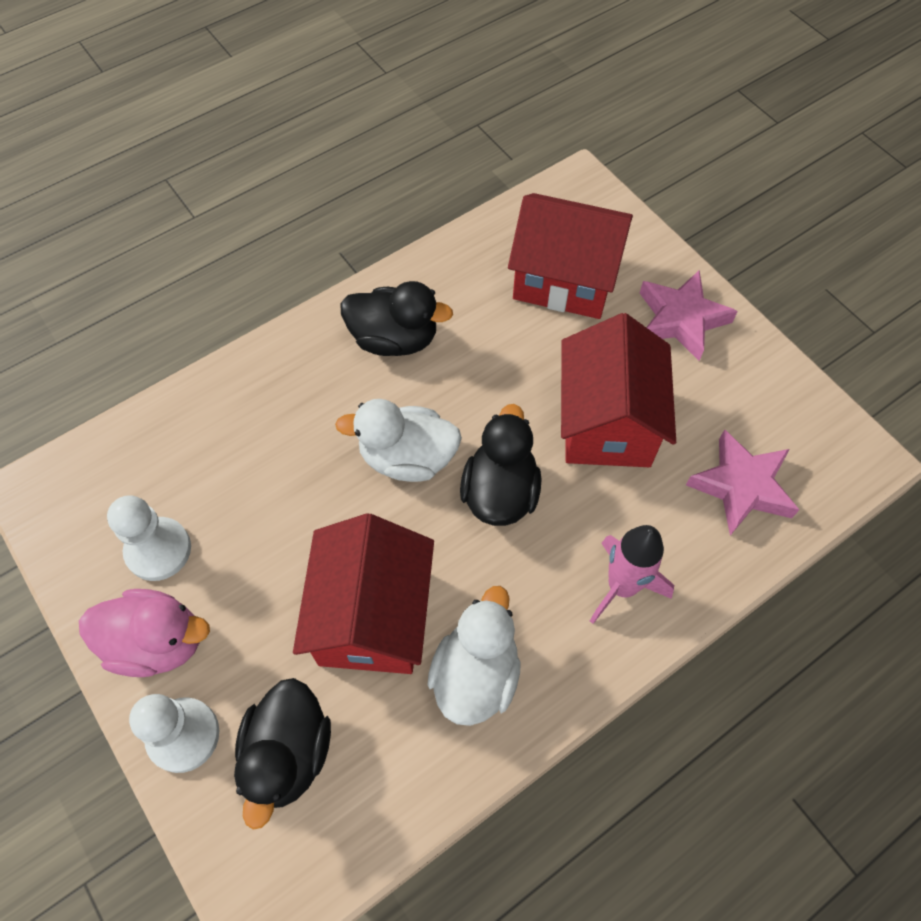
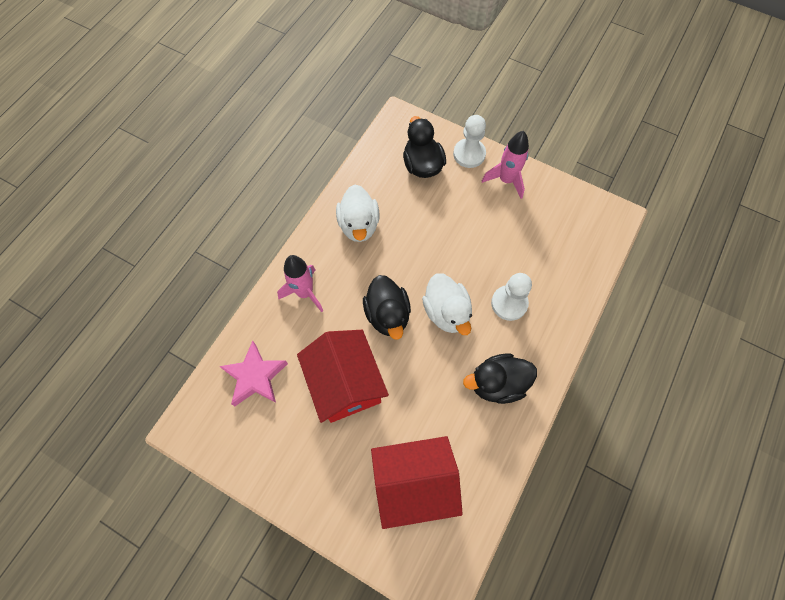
camera: 155 degrees right, 5 degrees up
(157, 642) = (506, 180): pink duck -> pink rocket
(158, 550) = (536, 215): white pawn -> white pawn (509, 303)
(372, 616) = (419, 229): red house -> none
(407, 458) = (446, 312): white duck -> white duck turned 90 degrees clockwise
(681, 319) = (323, 485): pink star -> none

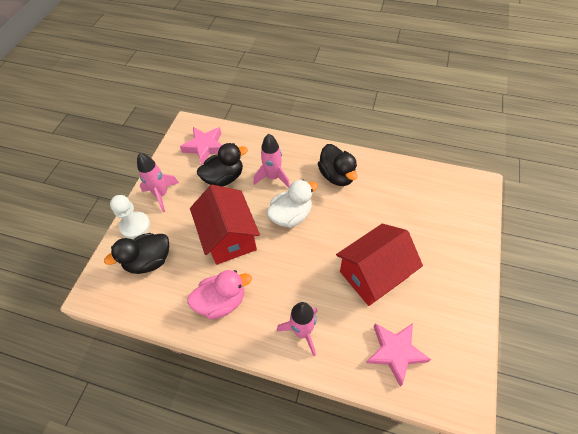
camera: 100 degrees left, 10 degrees down
(359, 225) = (222, 301): white duck -> pink duck
(387, 315) = (305, 256): black duck -> black duck (224, 177)
(414, 483) = (425, 212): red house -> red house (229, 237)
(509, 303) = (273, 177): white pawn -> pink rocket
(574, 232) = (205, 147): none -> pink star

